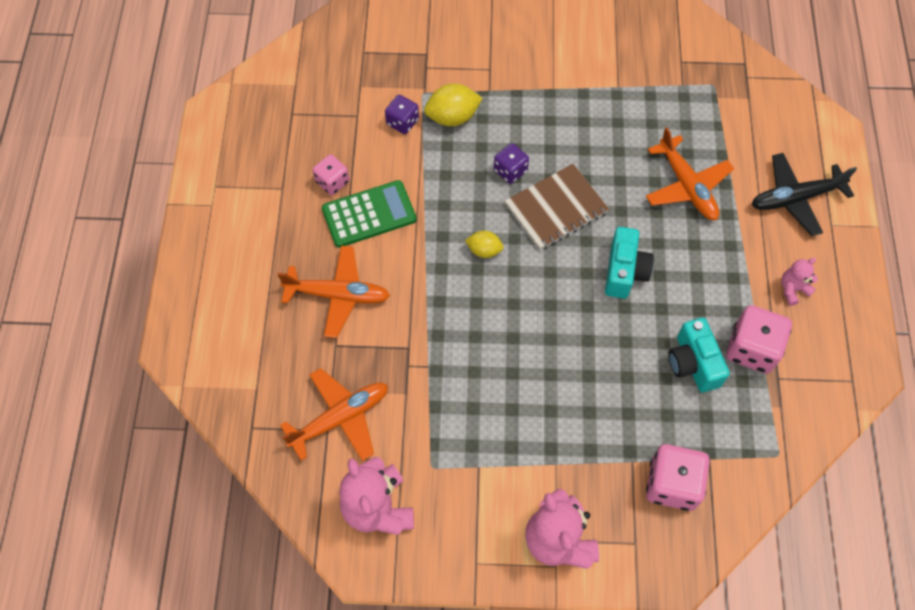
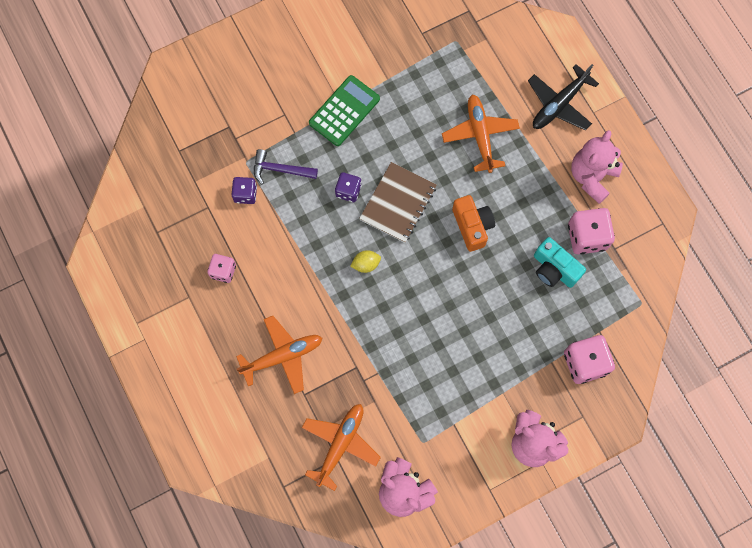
camera: 30 degrees left, 10 degrees up
(369, 214) = (266, 282): green calculator -> green calculator (344, 111)
(452, 117) = (280, 170): yellow lemon -> purple hammer
(624, 271) = (472, 226): turquoise camera -> orange camera
(687, 186) = (480, 135): orange plane -> orange plane turned 135 degrees counterclockwise
(793, 289) = (592, 176): pink teddy bear -> pink teddy bear, size x1.93

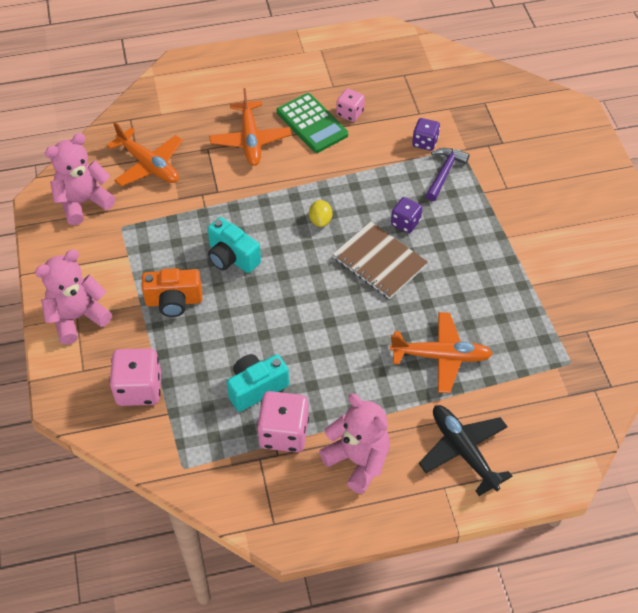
camera: 105 degrees right, 20 degrees down
(344, 111) = (499, 238): green calculator -> green calculator (312, 123)
(429, 329) = (232, 257): none -> turquoise camera
(472, 226) = (332, 322): orange camera -> orange camera (174, 301)

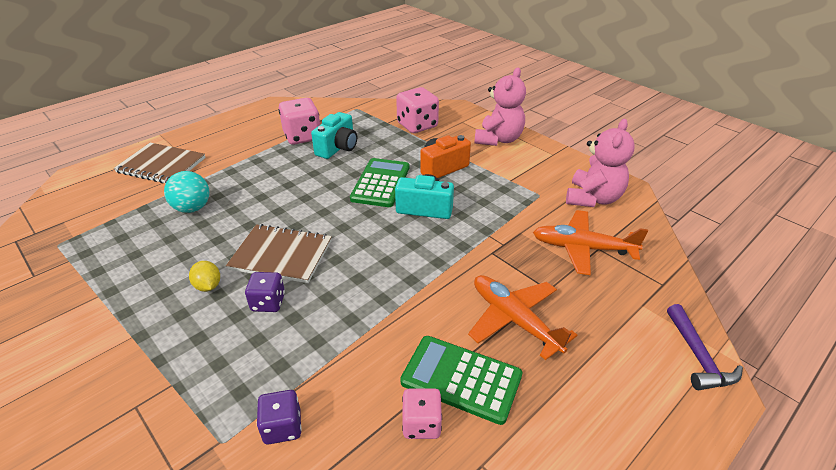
camera: 150 degrees right, 15 degrees down
(248, 308) = (381, 183): none -> green calculator
(320, 220) = (366, 267): yellow lemon -> yellow lemon (208, 286)
(358, 460) = (242, 140): pink teddy bear -> none
(441, 356) = (192, 208): orange plane -> turquoise ball
(444, 173) = (237, 388): purple hammer -> purple hammer (698, 356)
(463, 451) = (161, 165): black plane -> brown notebook

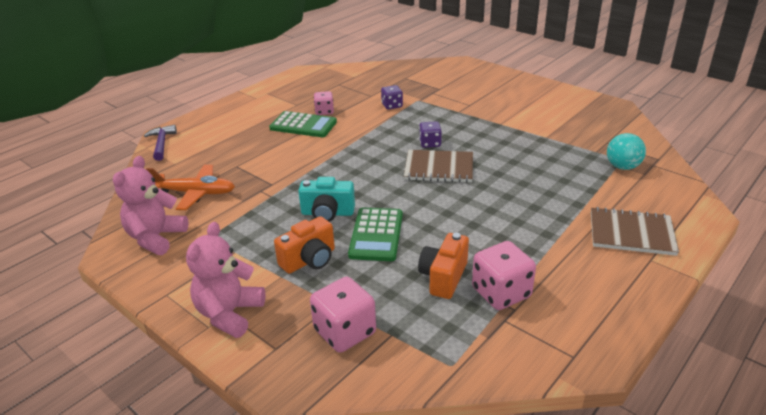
camera: 175 degrees right, 5 degrees down
(192, 208) = (545, 194): turquoise ball -> turquoise ball (622, 167)
(208, 286) = (477, 147): yellow lemon -> none
(338, 148) = (443, 277): turquoise camera -> orange camera
(514, 320) = (266, 149): orange plane -> none

